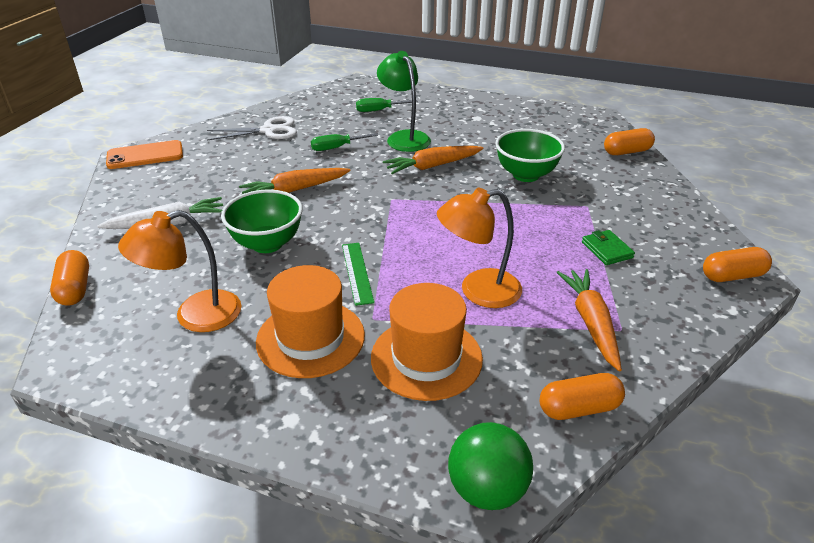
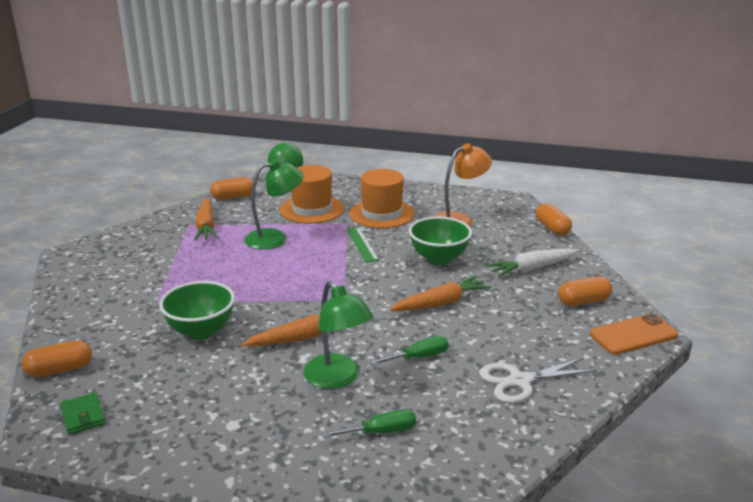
camera: 175 degrees right, 10 degrees down
(478, 291) = (275, 238): orange lamp -> green lamp
(607, 250) = (165, 266): green wallet -> green wallet (83, 416)
(732, 276) = (83, 254): orange capsule -> orange capsule (583, 301)

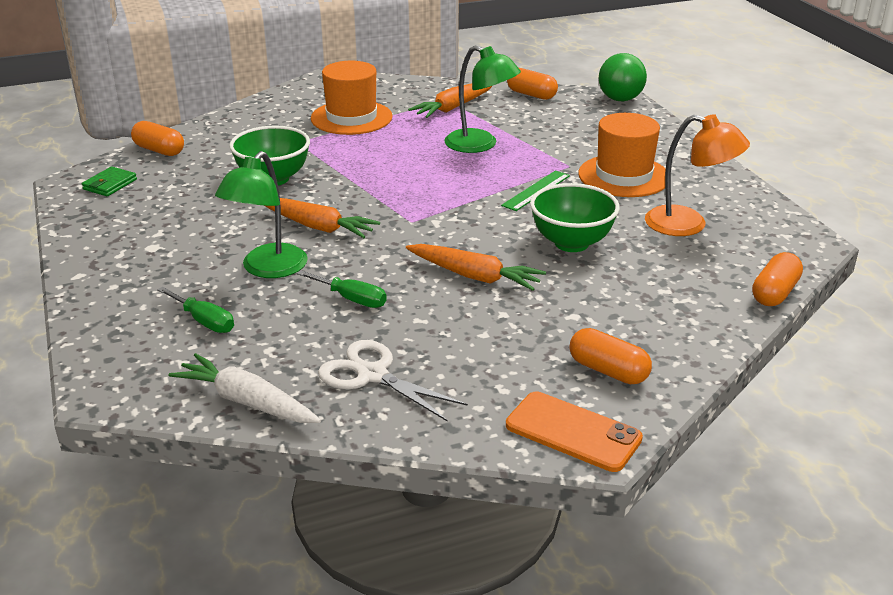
camera: 55 degrees right, 5 degrees up
(312, 209) = (570, 138): orange hat -> orange hat (351, 118)
(532, 269) = (639, 310): white carrot -> white carrot (247, 402)

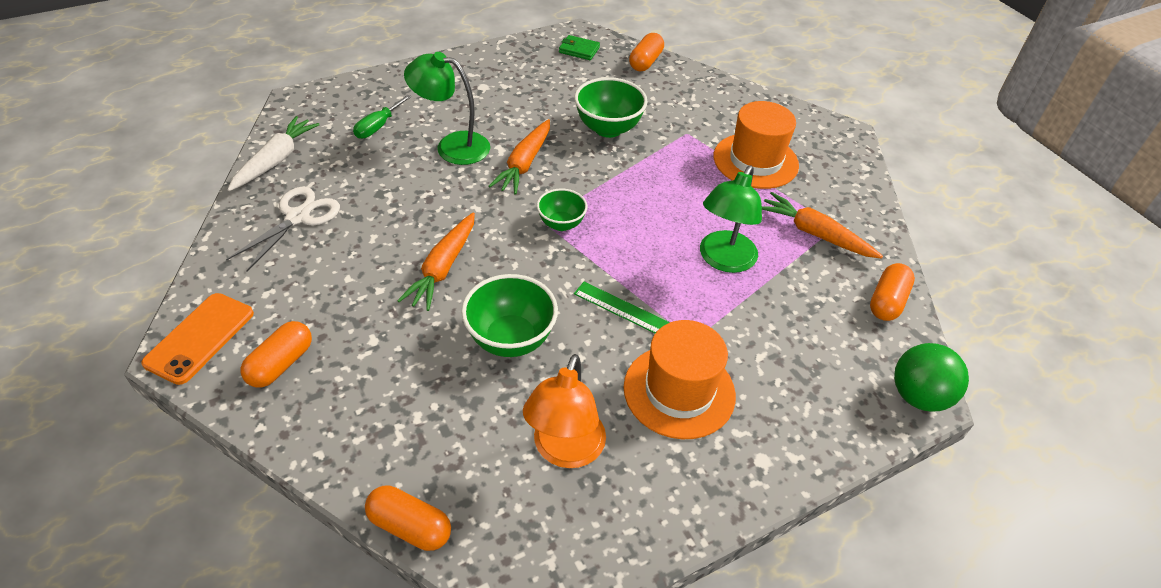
camera: 80 degrees right, 15 degrees up
(351, 299) = (406, 196): green screwdriver -> none
(419, 212) = (561, 224): none -> green bowl

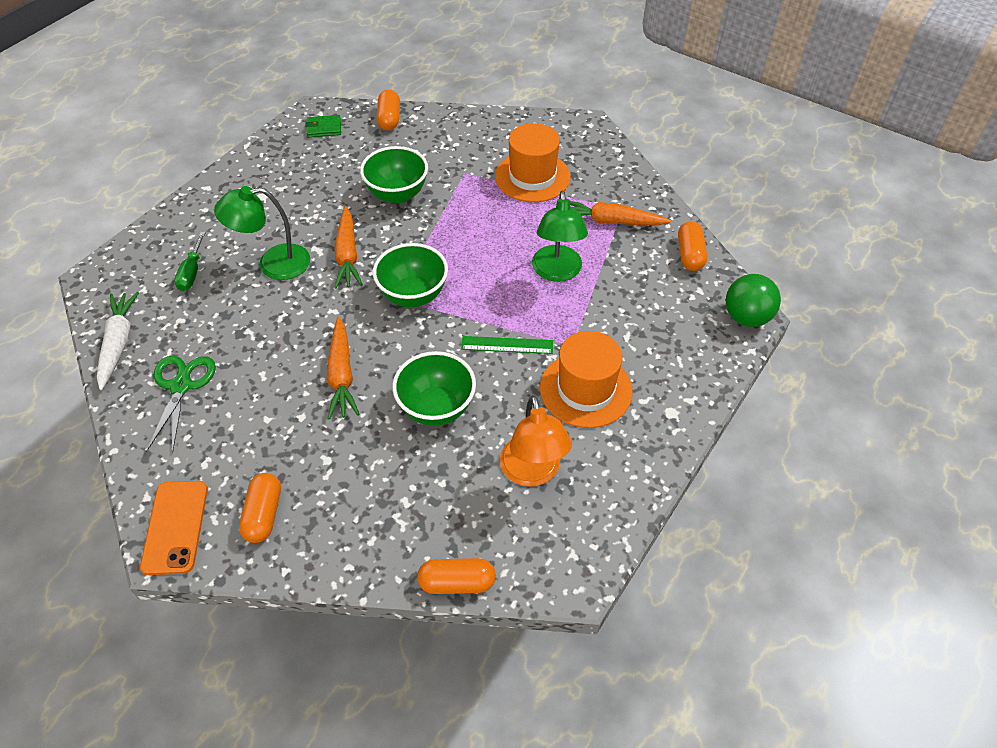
camera: 25 degrees left, 5 degrees up
(298, 217) = (181, 386): white scissors -> green scissors
(561, 224) = (413, 295): green bowl -> green bowl, size x1.62

